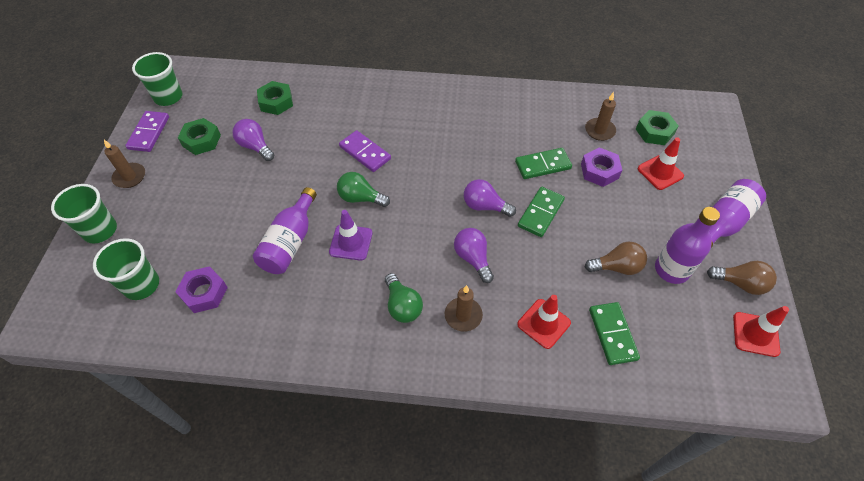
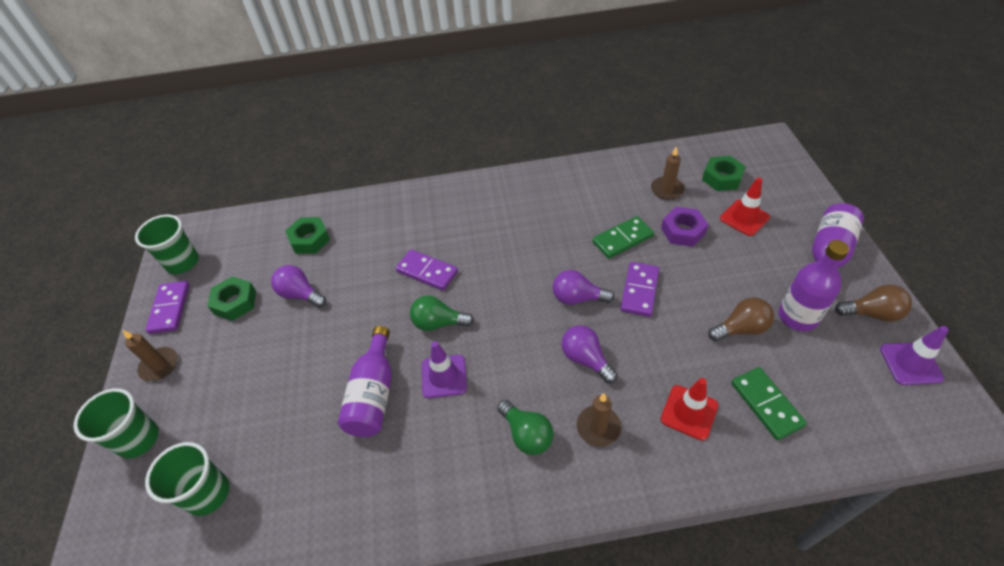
camera: 10 degrees left, 5 degrees down
(204, 293) = (288, 482): purple nut -> none
(541, 213) = (639, 291): green domino -> purple domino
(755, 334) = (910, 363): red traffic cone -> purple traffic cone

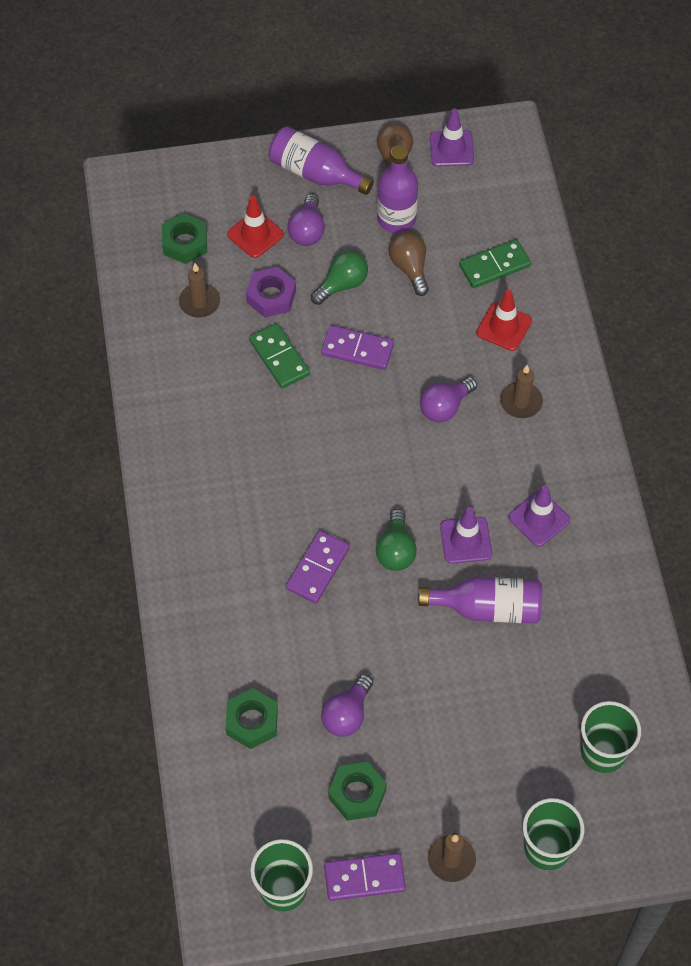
camera: 95 degrees left, 10 degrees up
(463, 441) = (539, 519): none -> purple traffic cone
(526, 434) = (530, 463): green light bulb -> green light bulb (342, 285)
(577, 298) = (365, 409): purple light bulb -> purple light bulb (307, 230)

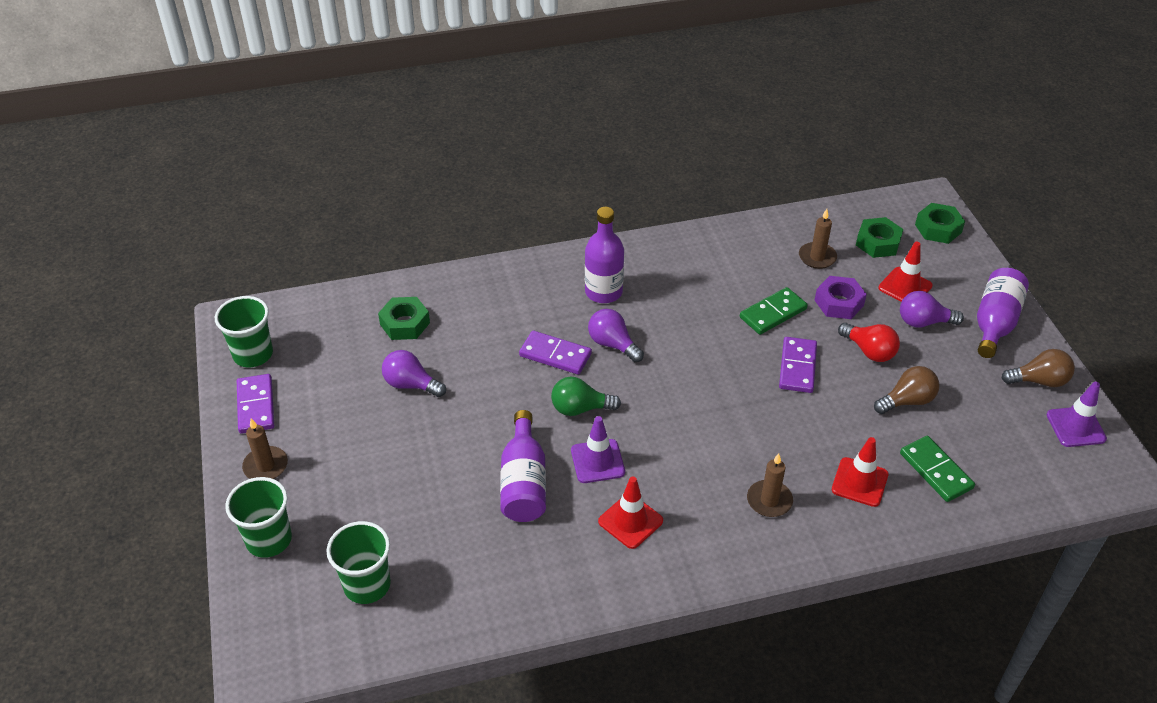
camera: 85 degrees right, 15 degrees down
(342, 285) = (869, 351): green light bulb -> red light bulb
(357, 794) = (334, 396): green nut -> green nut (938, 228)
(396, 219) = (964, 387): purple bottle -> purple bottle (603, 292)
(445, 407) = (748, 437): purple light bulb -> purple light bulb (613, 344)
(539, 519) = (630, 521): purple traffic cone -> red traffic cone

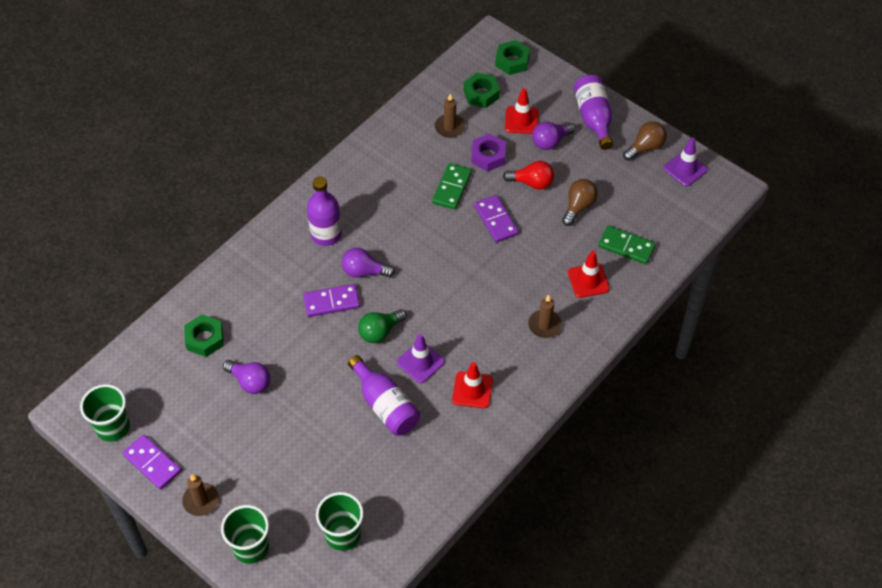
camera: 35 degrees left, 10 degrees up
(411, 384) = (250, 382): purple light bulb -> purple light bulb turned 135 degrees counterclockwise

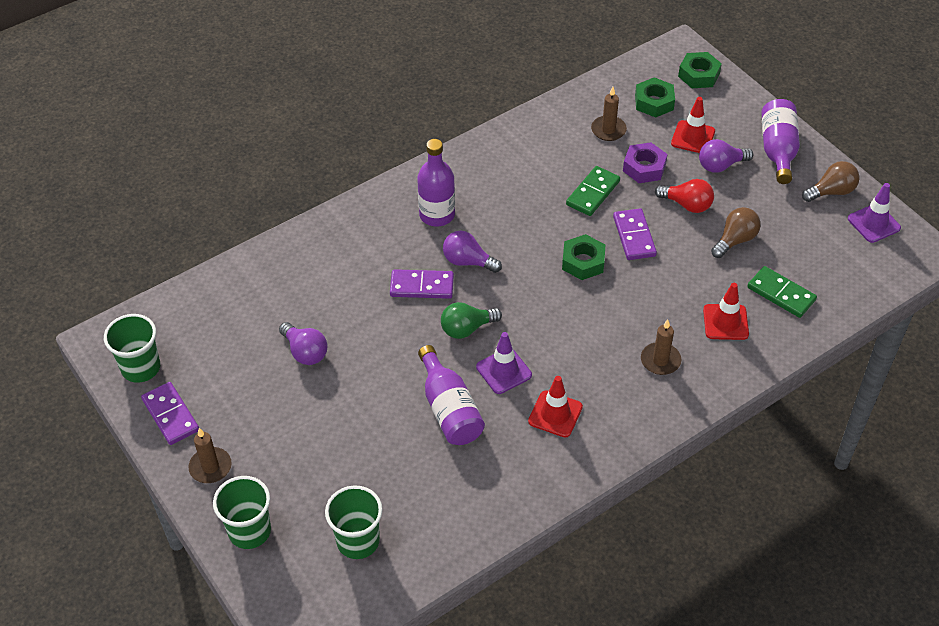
camera: 15 degrees right, 5 degrees down
(205, 339) = (270, 296): green nut -> green nut (583, 262)

